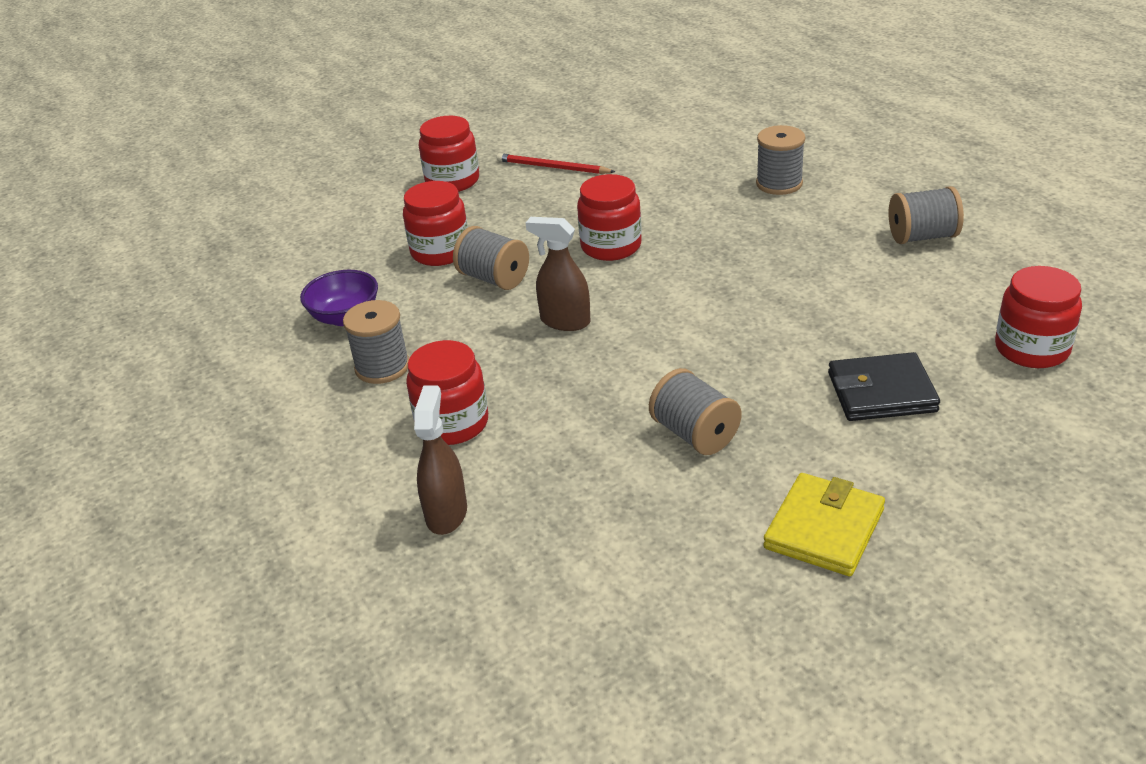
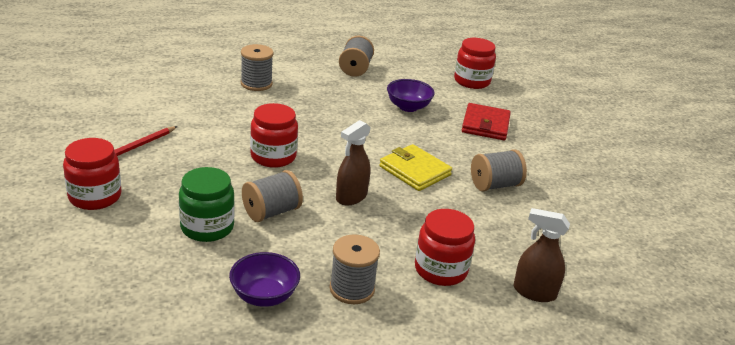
camera: 80 degrees left, 5 degrees down
(440, 251) = (207, 227): red jar -> green jar
(824, 529) = (583, 173): yellow wallet -> yellow wallet (415, 171)
(854, 308) = (408, 107): none -> purple bowl
(881, 392) = (485, 125): black wallet -> red wallet

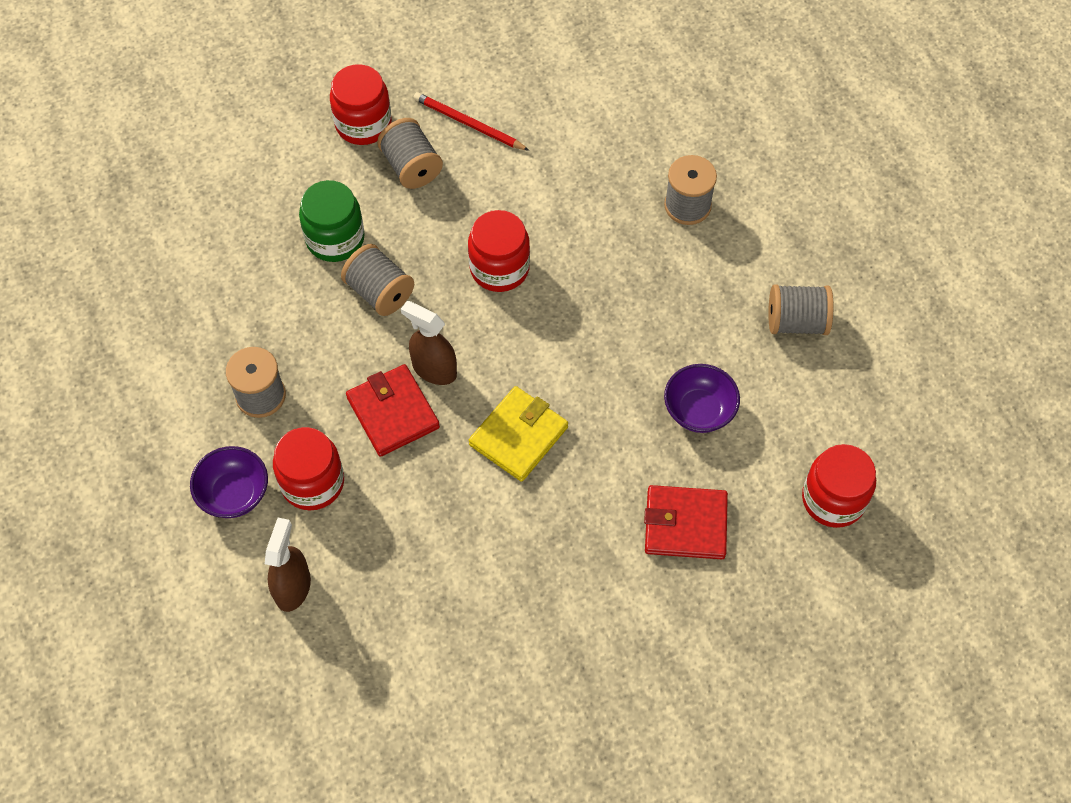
camera: 85 degrees right, 30 degrees up
(264, 296) = (234, 317): purple bowl -> purple bowl (234, 494)
(384, 221) = (393, 412): none -> red wallet
(495, 185) = (514, 540): grey spool -> grey spool (411, 167)

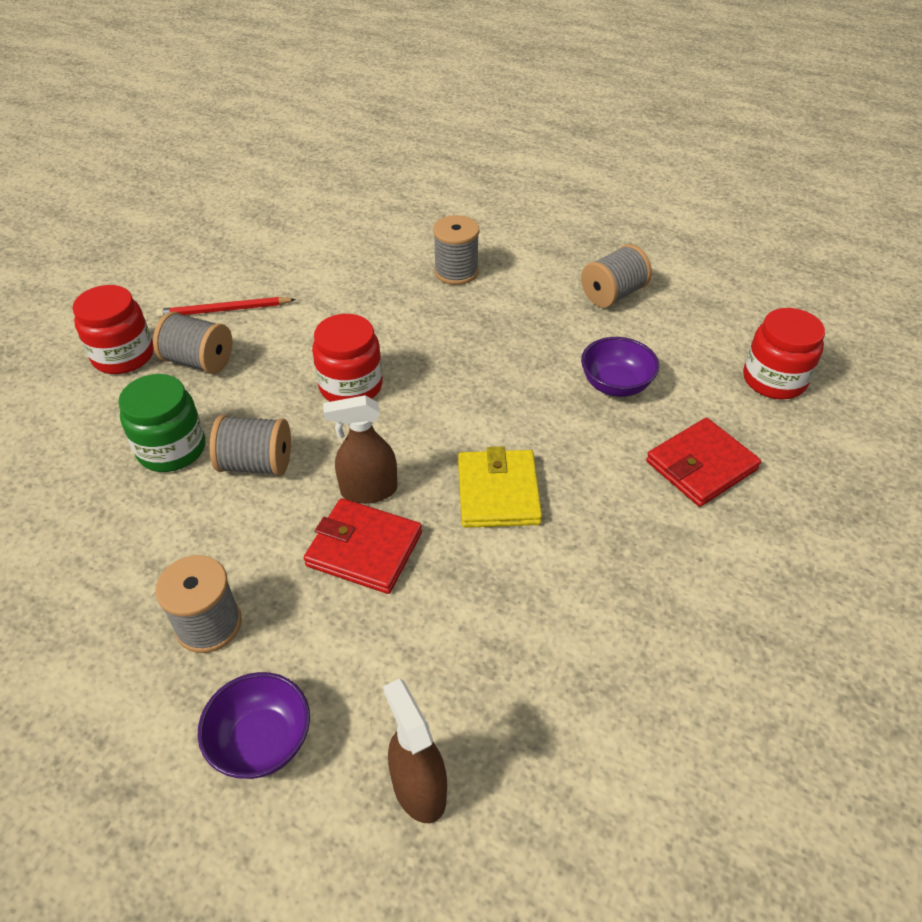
camera: 40 degrees left, 15 degrees down
(312, 482) = (341, 666): red jar -> none

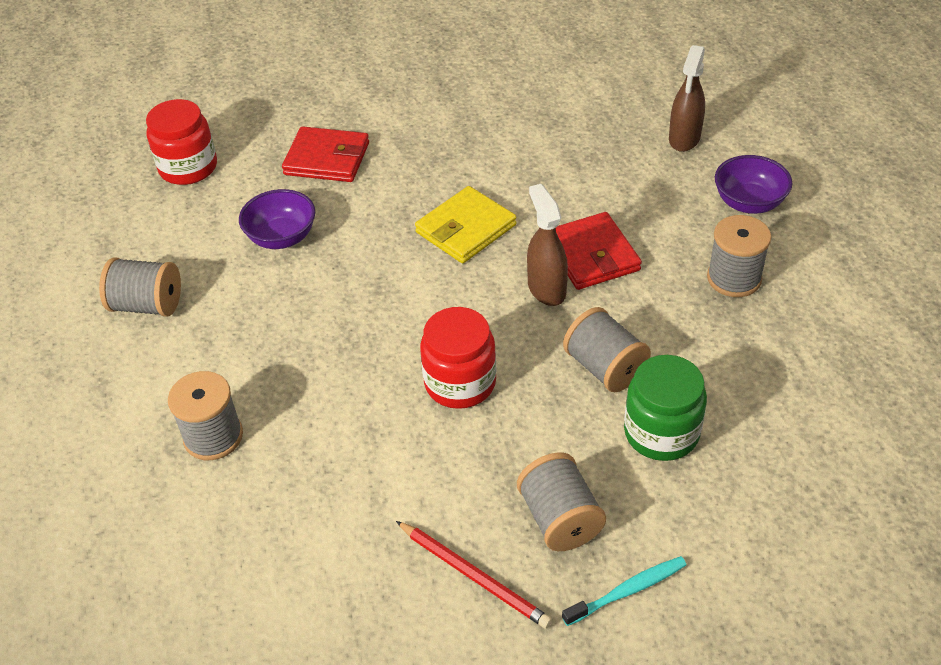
camera: 130 degrees left, 0 degrees up
(123, 356) = (627, 591): red jar -> turquoise toothbrush
(368, 491) = (546, 289): brown spray bottle -> brown spray bottle turned 150 degrees counterclockwise

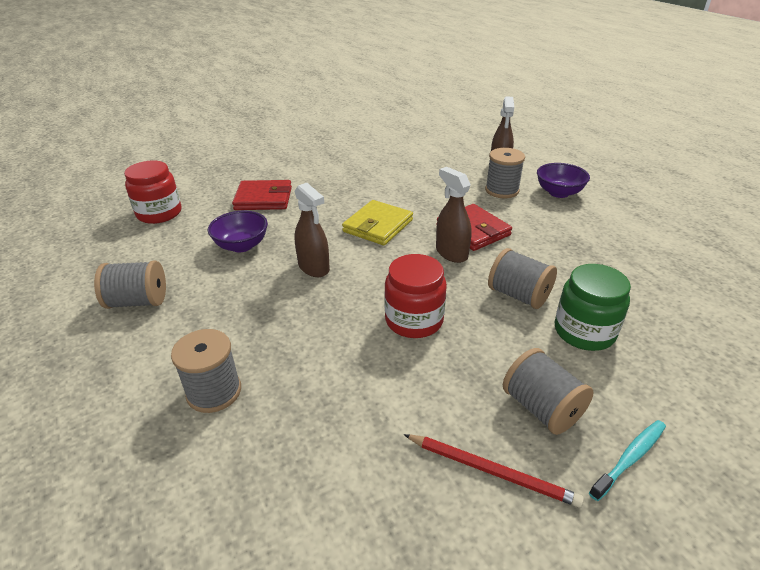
camera: 15 degrees left, 10 degrees down
(363, 286) = (314, 268): none -> brown spray bottle
(734, 278) = (575, 232): grey spool -> grey spool (502, 190)

